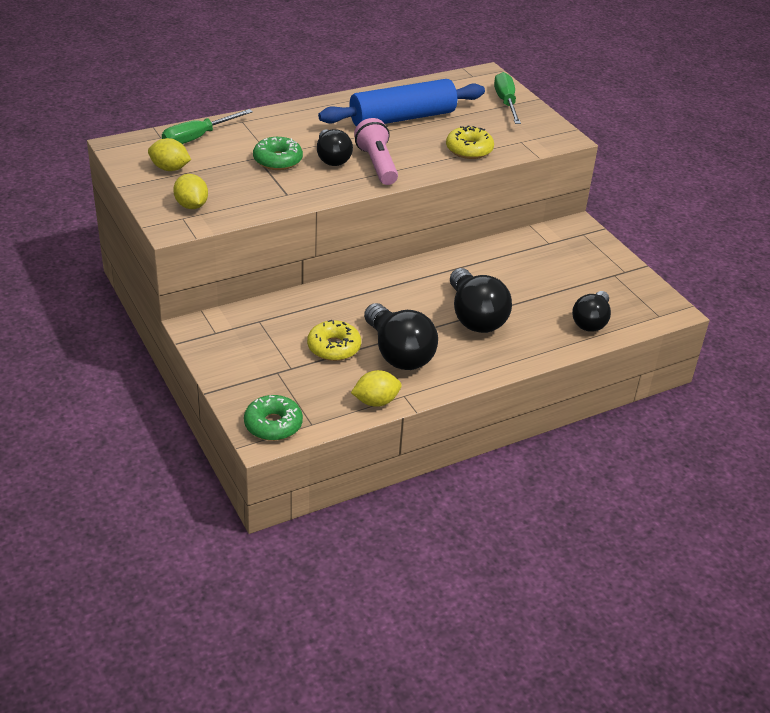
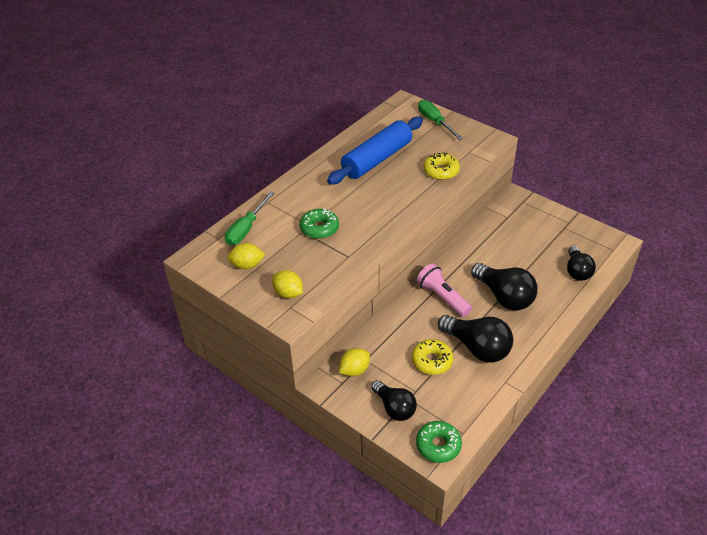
camera: 20 degrees left, 5 degrees up
(332, 158) = (356, 212): black light bulb -> black light bulb (394, 408)
(376, 401) = (491, 395): yellow lemon -> yellow lemon (354, 370)
(377, 164) = (390, 206): pink flashlight -> pink flashlight (442, 298)

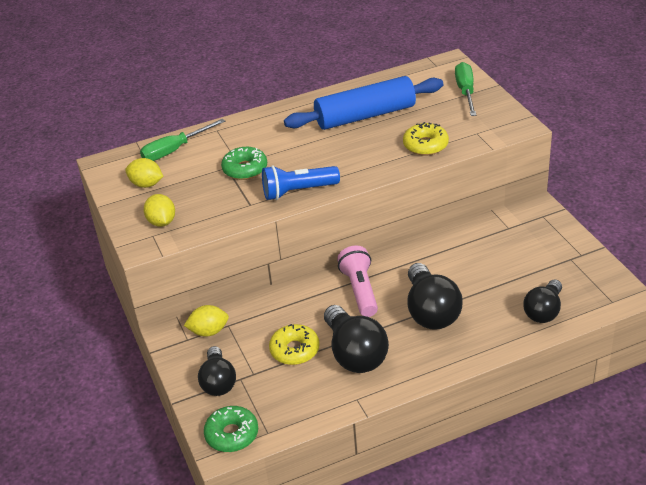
camera: 30 degrees right, 5 degrees down
(377, 234) = (298, 191): none -> blue flashlight

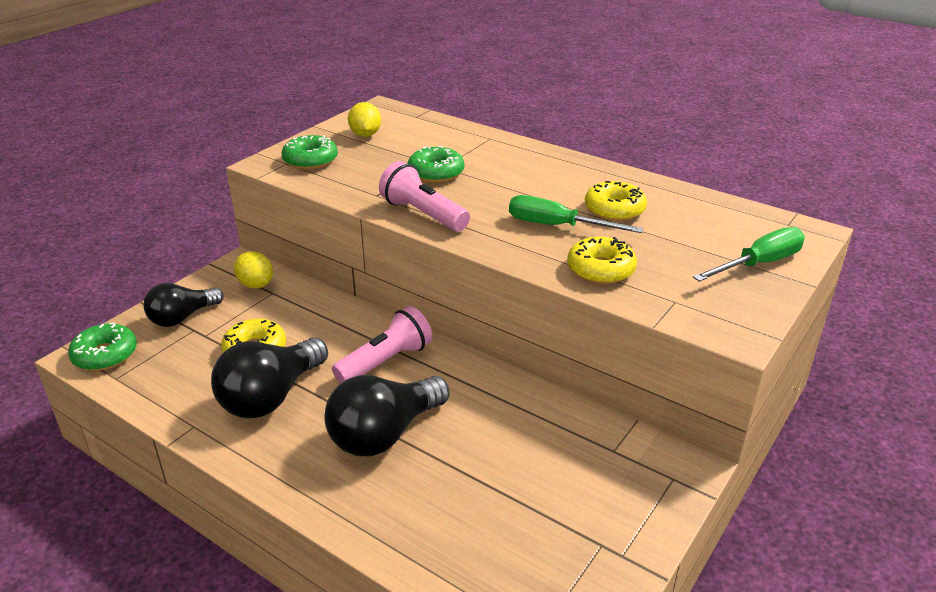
camera: 55 degrees right, 5 degrees down
(162, 222) = (310, 160): yellow lemon -> green donut
(174, 150) = (433, 130): green screwdriver -> green screwdriver (557, 226)
(298, 191) = (423, 214): blue flashlight -> pink flashlight
(365, 116) = (614, 210): blue rolling pin -> yellow donut
(544, 311) = (457, 552): black light bulb -> none

